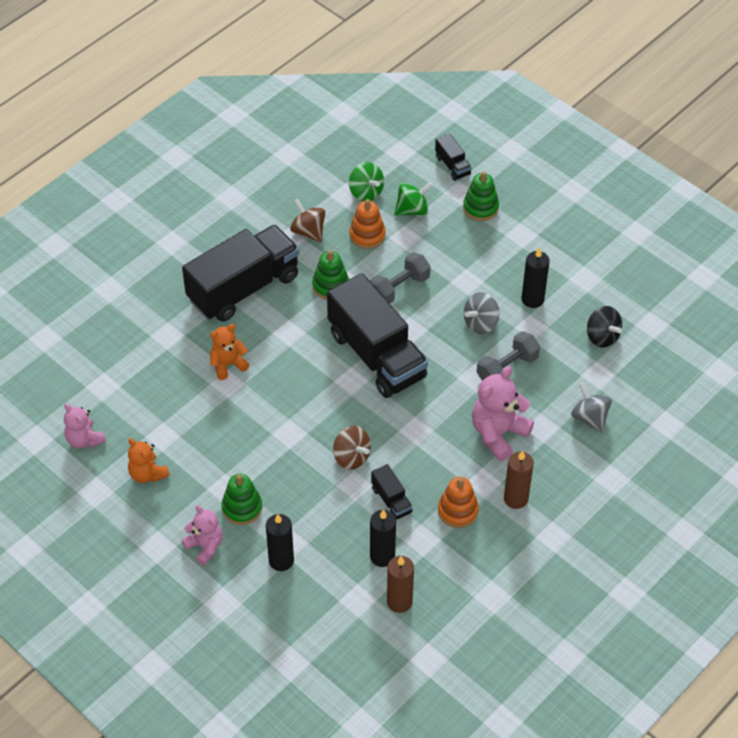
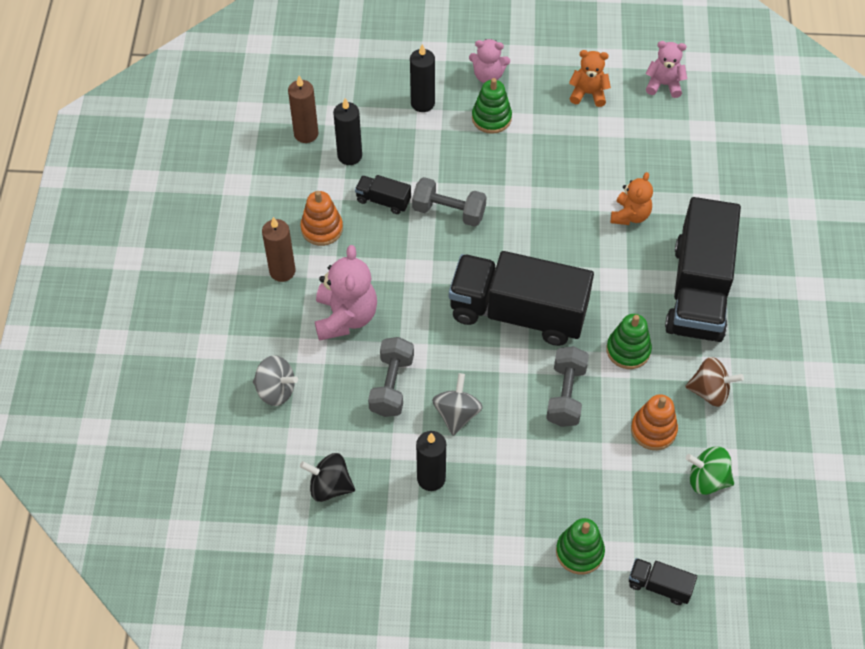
camera: 140 degrees right, 5 degrees up
(351, 457) = (449, 212): brown spinning top -> grey dumbbell
(412, 210) = (642, 494): green spinning top -> none

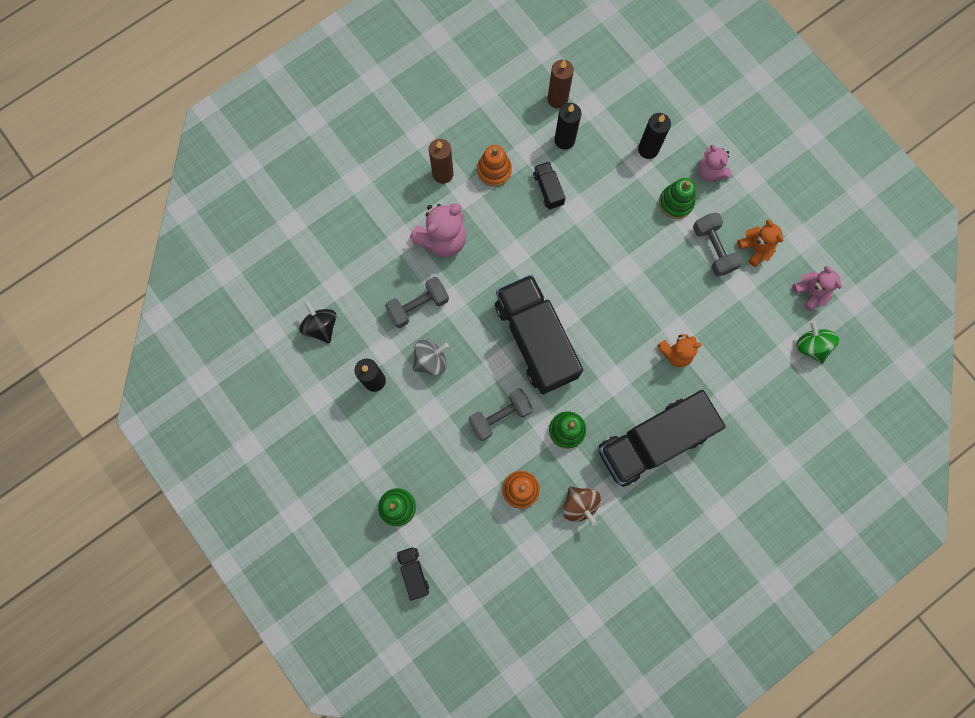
camera: 50 degrees right, 20 degrees up
(276, 390) = (358, 242): grey spinning top -> none
(449, 212) = (575, 236): grey dumbbell -> grey dumbbell (713, 249)
(707, 479) = (512, 549): green spinning top -> green spinning top (811, 346)

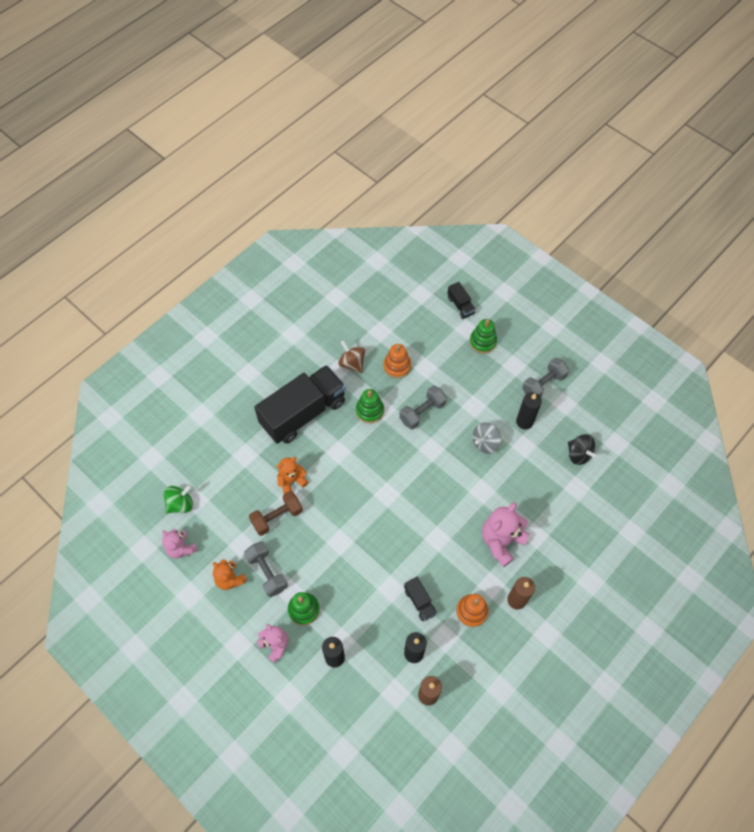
camera: 170 degrees right, 15 degrees down
(418, 306) = (507, 483): grey dumbbell -> grey dumbbell (543, 384)
(535, 340) = (406, 472): black truck -> none
(697, 310) = (277, 517): none -> brown dumbbell
(811, 346) = (181, 504): green spinning top -> green spinning top turned 90 degrees counterclockwise

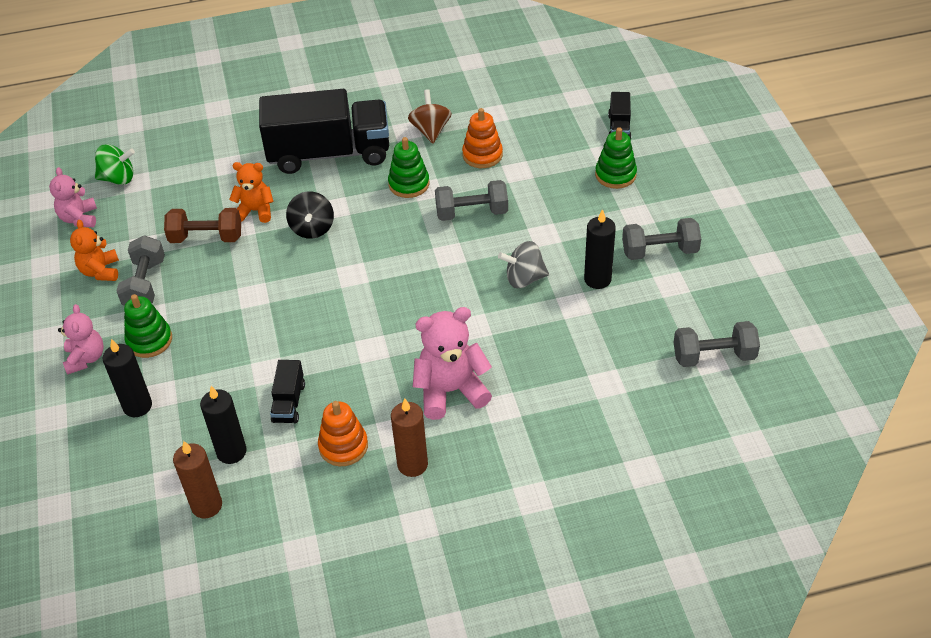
camera: 35 degrees right, 15 degrees down
(579, 454) = (642, 347): black spinning top -> black spinning top (312, 228)
(617, 439) = (714, 356): none -> grey dumbbell

